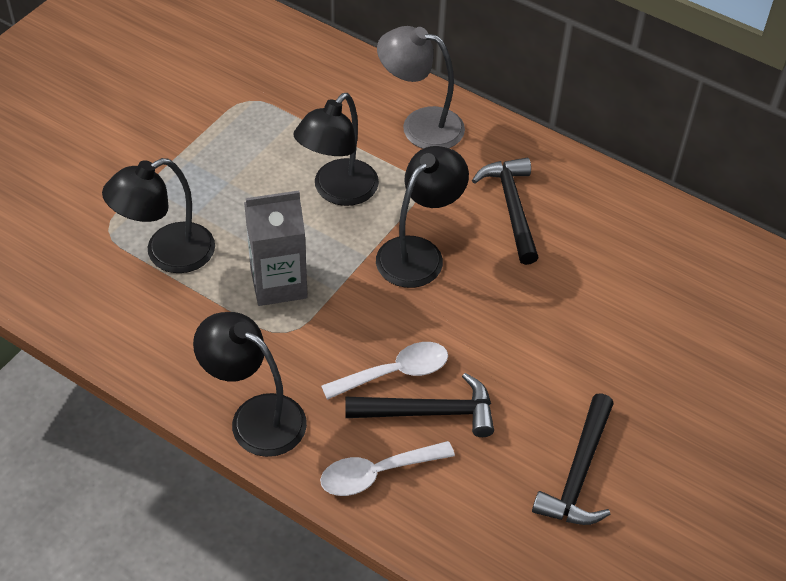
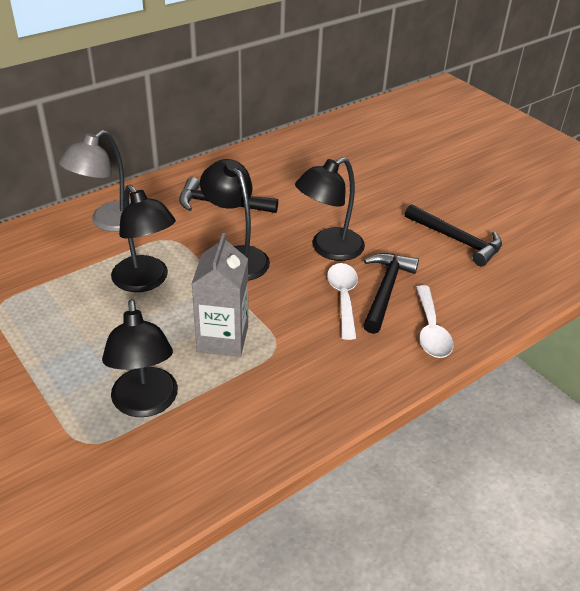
camera: 70 degrees left, 10 degrees down
(255, 417) = (355, 385): black lamp -> black lamp (328, 249)

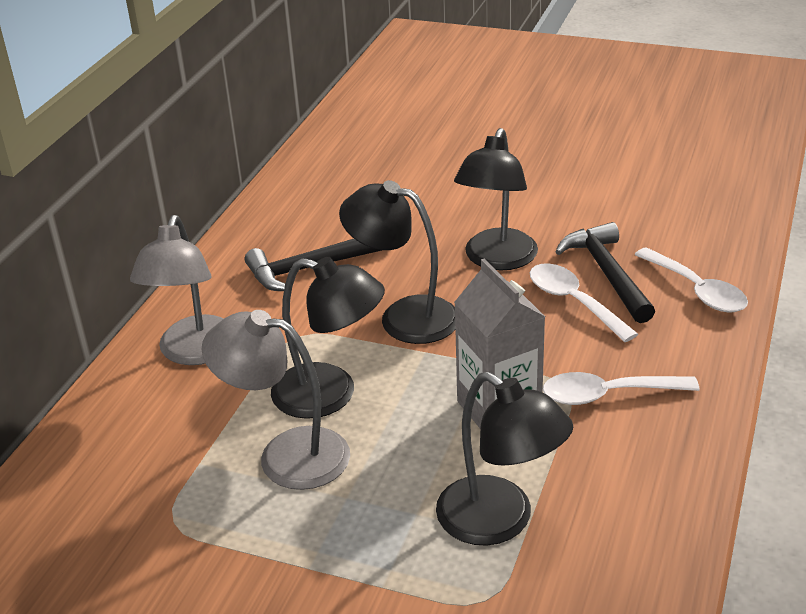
camera: 30 degrees left, 5 degrees down
(86, 302) = (286, 455): none -> grey lamp
(294, 365) = (607, 395): none -> white spoon
(456, 240) = (616, 190): black hammer -> none

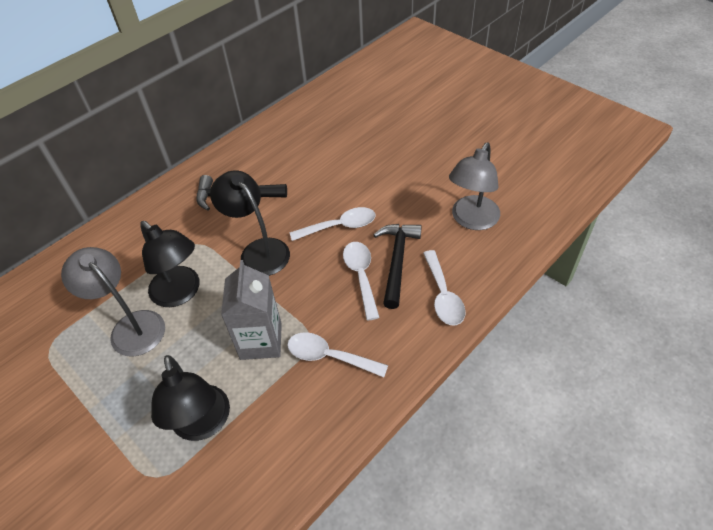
camera: 25 degrees right, 15 degrees up
(195, 352) = (136, 235): grey lamp -> grey lamp (471, 220)
(496, 259) = (340, 226): black lamp -> white spoon

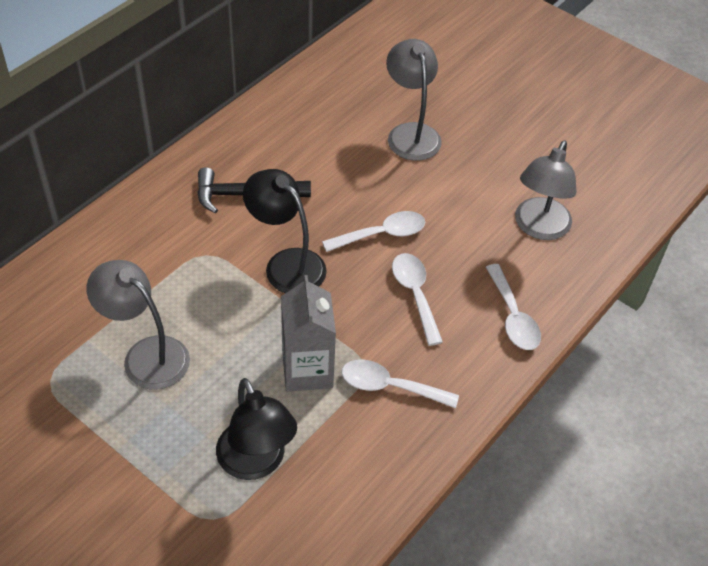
camera: 10 degrees left, 0 degrees up
(181, 293) = (200, 315): black lamp -> none
(373, 147) = (411, 133): none -> grey lamp
(397, 261) = (455, 277): black hammer -> none

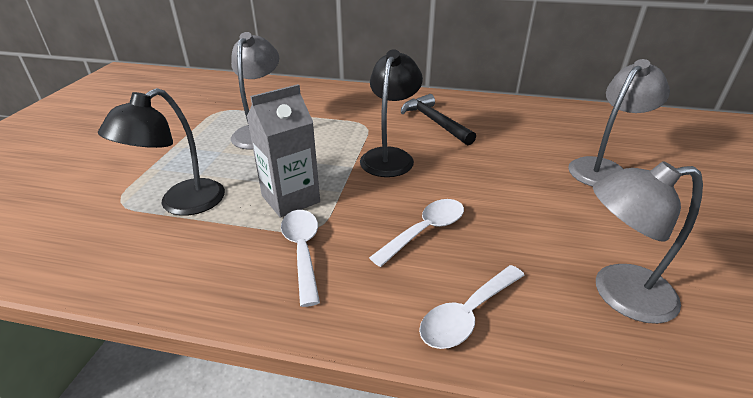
camera: 65 degrees right, 15 degrees down
(382, 234) = (472, 190): white spoon -> none

